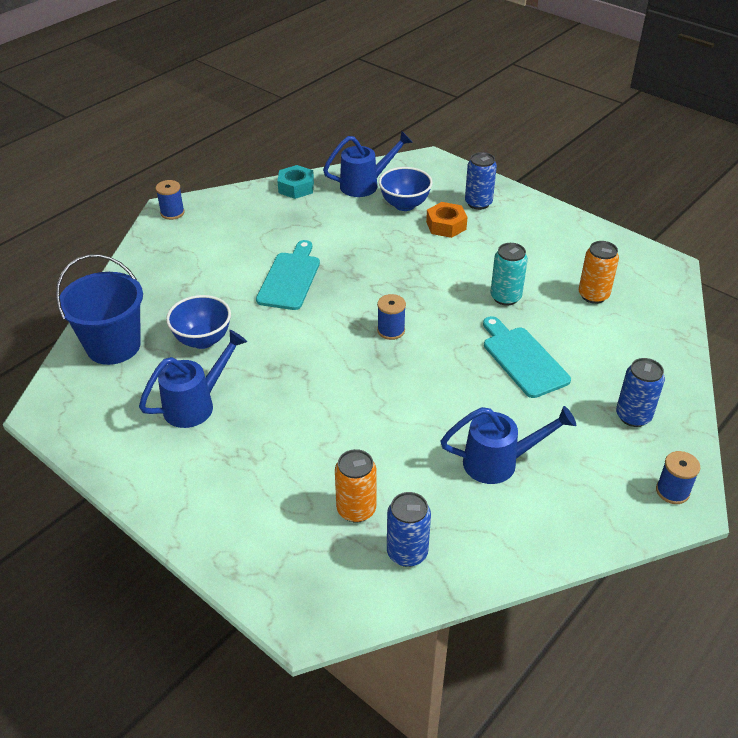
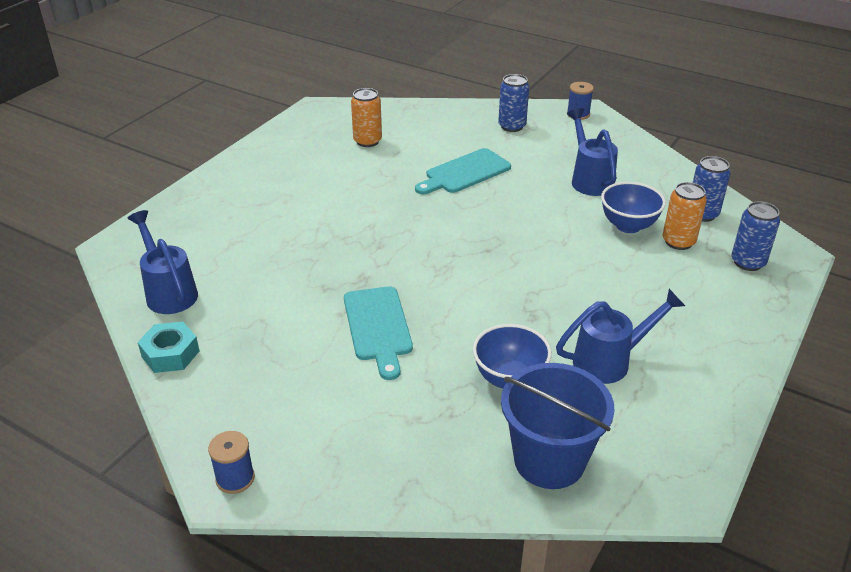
camera: 100 degrees left, 5 degrees down
(197, 404) = (610, 361): blue watering can -> blue watering can turned 120 degrees clockwise
(290, 278) = (378, 327): turquoise cutting board -> turquoise cutting board turned 105 degrees counterclockwise
(391, 330) = (449, 245): blue spool -> none
(404, 205) = (217, 256): blue bowl -> blue bowl (628, 226)
(446, 225) = (260, 225): orange nut -> none
(478, 203) = (215, 206): blue can -> blue can (748, 262)
(505, 297) = (380, 184): turquoise can -> none

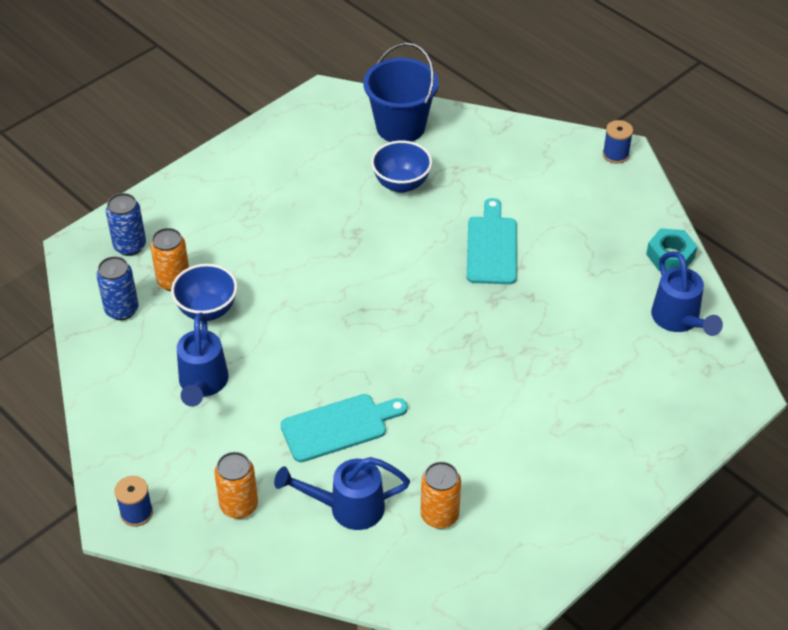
camera: 165 degrees left, 10 degrees up
(512, 126) = (239, 506): blue can -> orange can
(610, 361) = (316, 182): blue watering can -> blue watering can (347, 508)

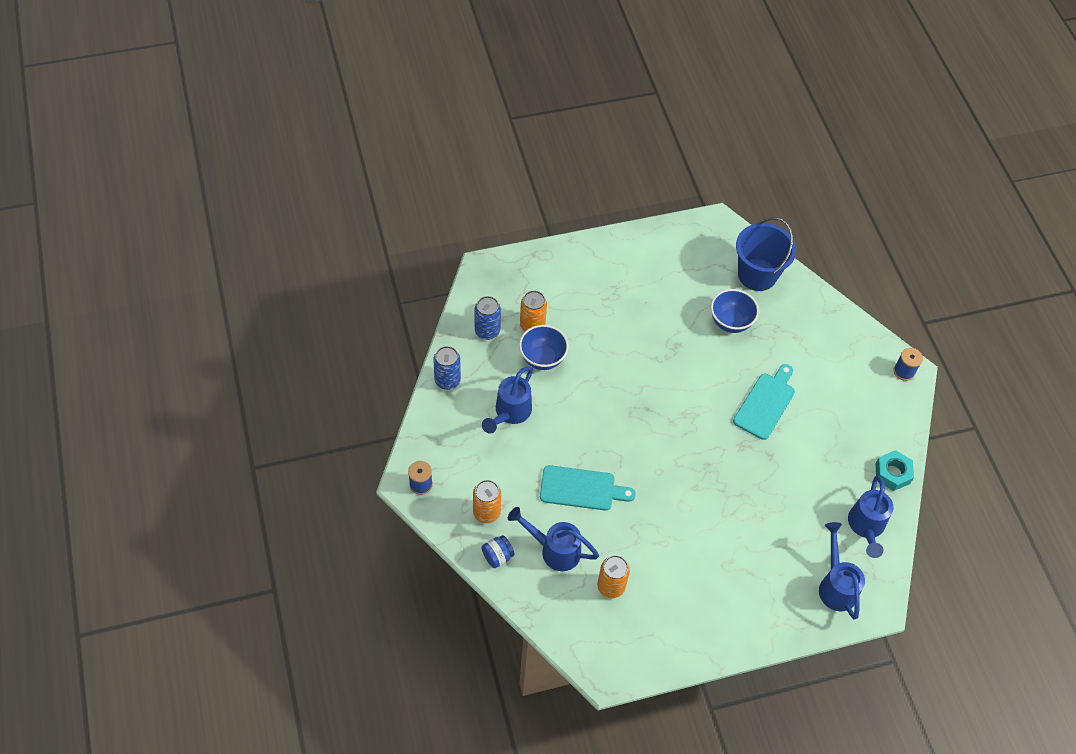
camera: 25 degrees right, 10 degrees up
(130, 246) = (517, 284): blue can -> blue can (447, 380)
(282, 548) = (497, 556): none -> blue jar
(686, 393) = (835, 585): none -> blue watering can

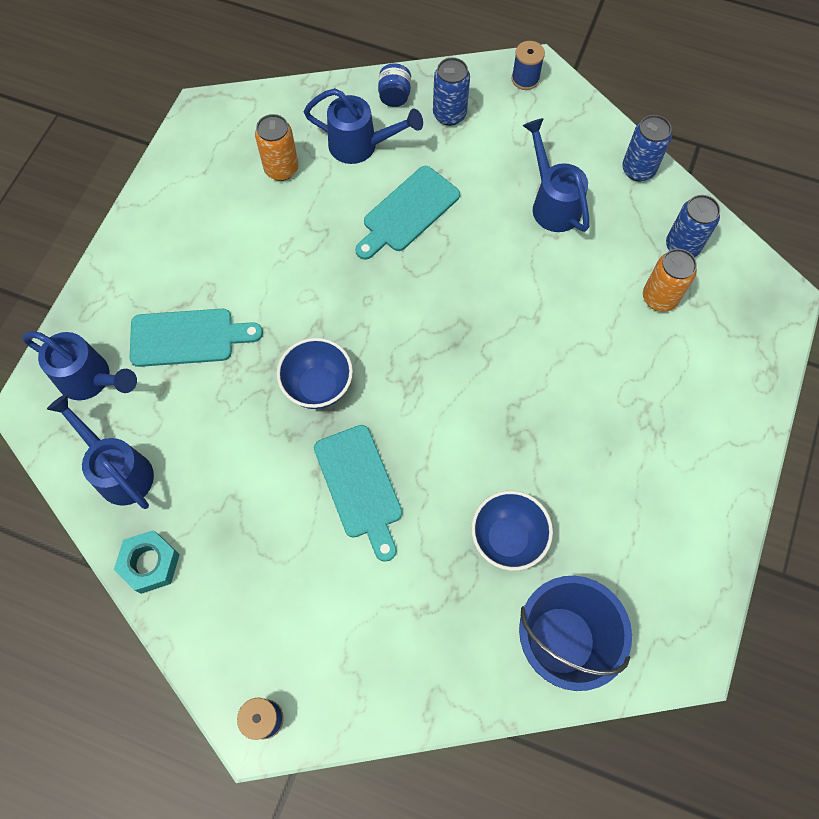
camera: 130 degrees right, 10 degrees up
(486, 512) = (449, 114): orange can -> blue can
(542, 358) = (603, 279): blue bowl -> blue bowl (318, 386)
(554, 549) = (361, 146): blue watering can -> blue watering can turned 45 degrees clockwise
(766, 552) = (187, 338): none -> turquoise cutting board

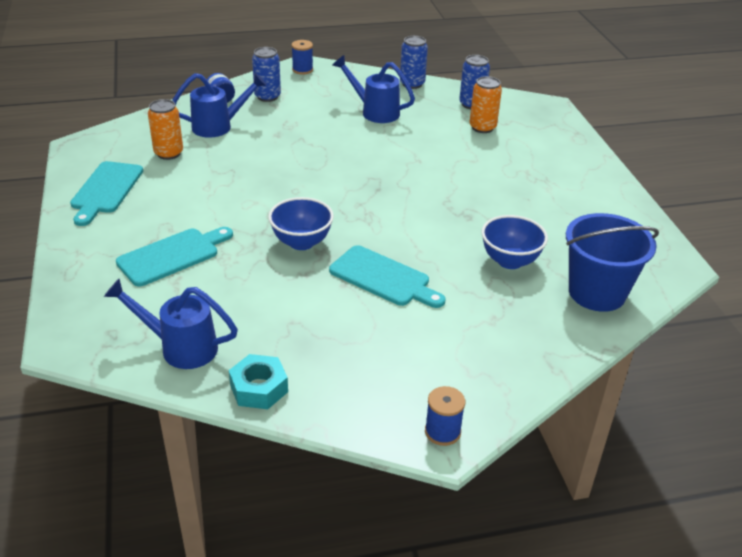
camera: 35 degrees left, 30 degrees down
(92, 380) = (108, 308): blue watering can -> none
(408, 212) = (282, 144): turquoise cutting board -> turquoise cutting board (105, 190)

